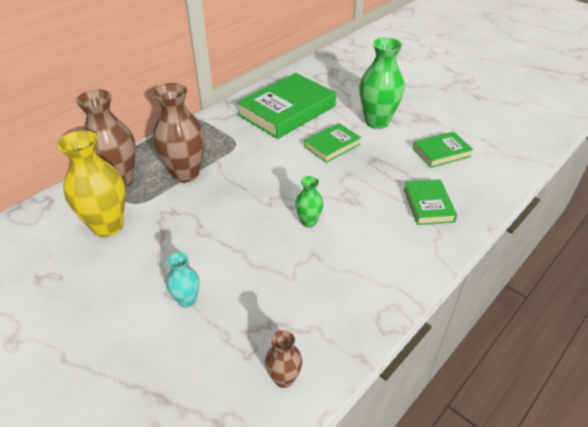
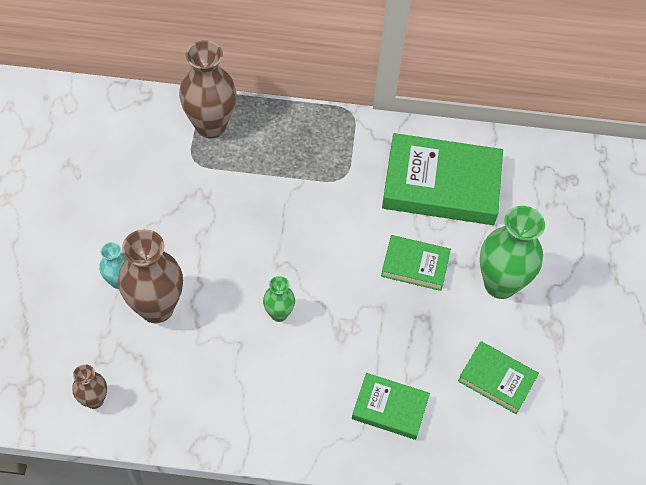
camera: 50 degrees right, 15 degrees up
(108, 226) = (152, 163): yellow vase -> none
(185, 174) = (262, 169): brown vase -> brown vase (156, 308)
(428, 205) = (390, 408): green book -> green book turned 60 degrees clockwise

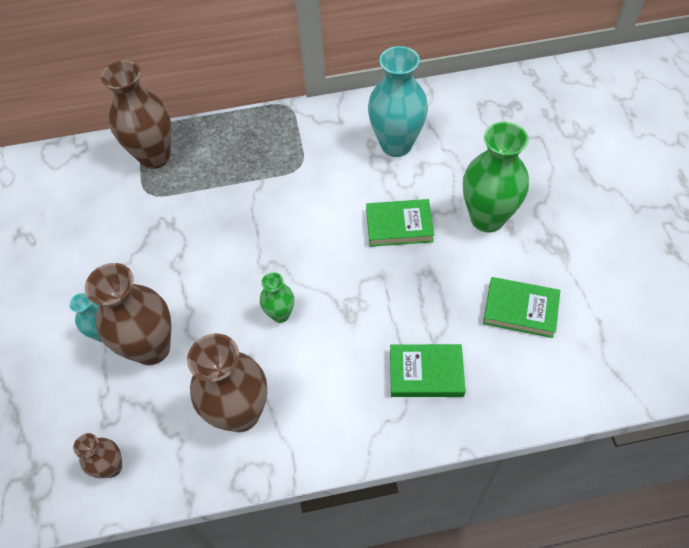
camera: 10 degrees left, 0 degrees up
(216, 390) = (240, 413): none -> brown vase
(441, 184) = (396, 145): green book -> turquoise vase

